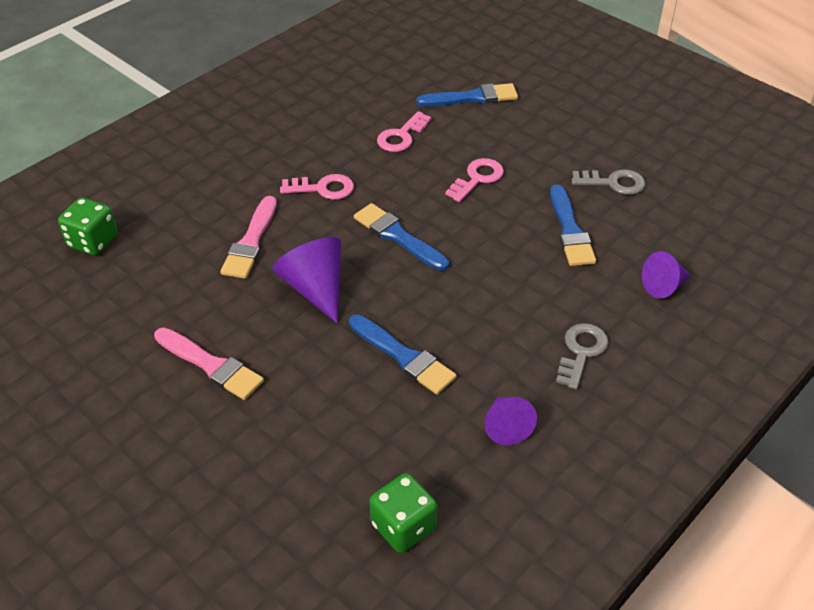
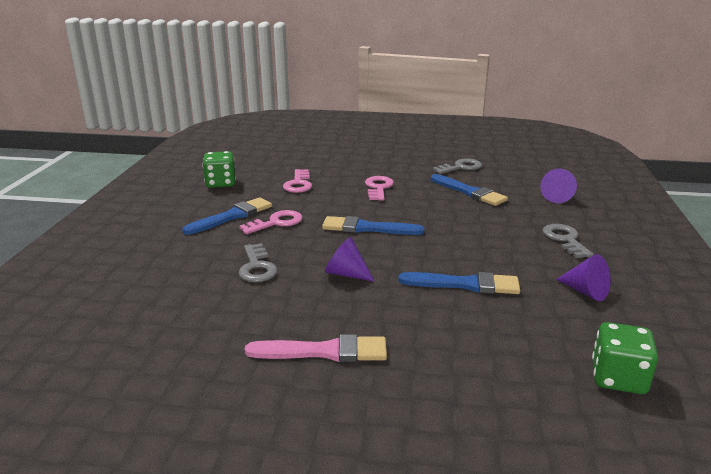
camera: 35 degrees left, 20 degrees down
(93, 241) = (100, 317): green dice -> green dice (220, 183)
(251, 242) = (257, 267): pink brush -> grey key
(315, 288) = (346, 274): purple cone -> purple cone, size x0.64
(472, 97) = (321, 157): blue brush -> blue brush (232, 216)

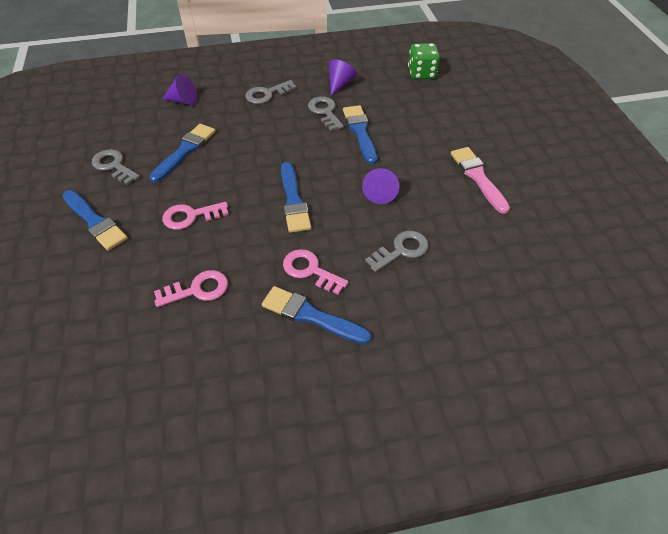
camera: 110 degrees left, 25 degrees up
(220, 183) = (216, 376): green dice -> none
(395, 160) = (95, 222): none -> blue brush
(517, 269) = (325, 112): none -> grey key

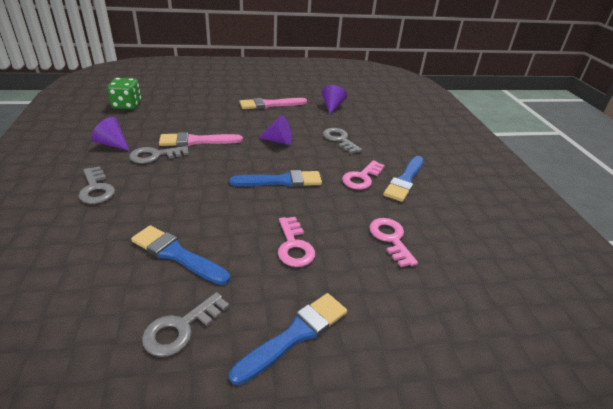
camera: 90 degrees left, 15 degrees down
(183, 101) = (58, 261): purple cone -> purple cone (332, 106)
(360, 132) = (196, 141): blue brush -> pink brush

